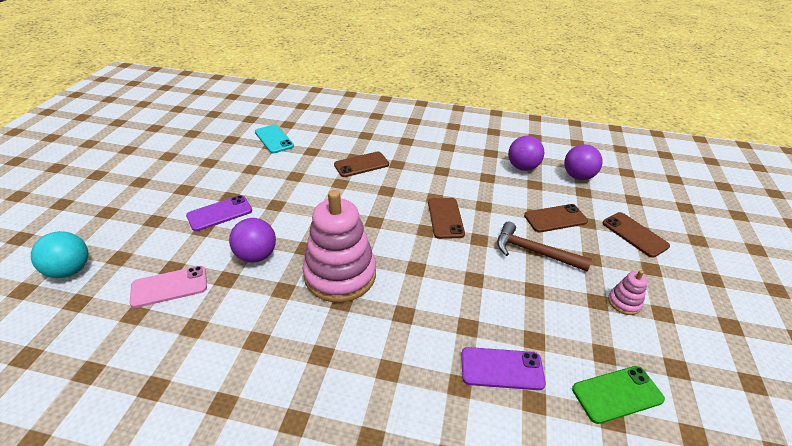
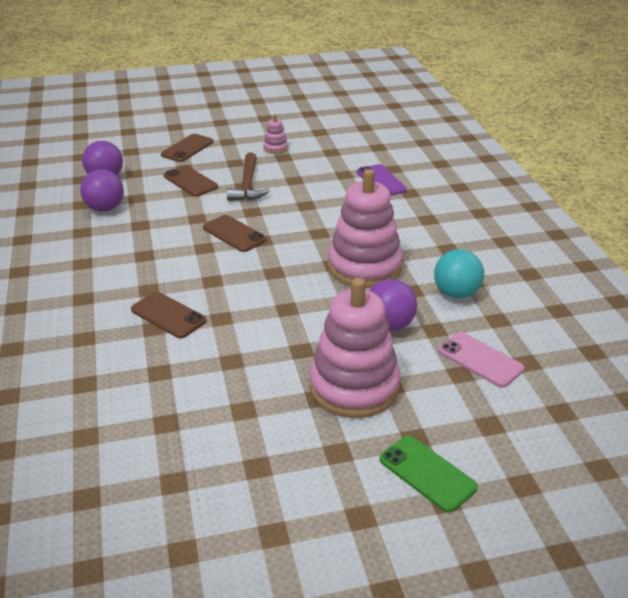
camera: 115 degrees left, 5 degrees down
(70, 270) = (543, 451): turquoise ball -> turquoise ball (456, 293)
(219, 213) = (354, 387): purple phone -> pink stacking toy
(274, 139) = (146, 427): turquoise phone -> none
(445, 218) = (234, 234): brown phone -> brown phone turned 75 degrees clockwise
(617, 394) = (359, 146): green phone -> green phone (427, 473)

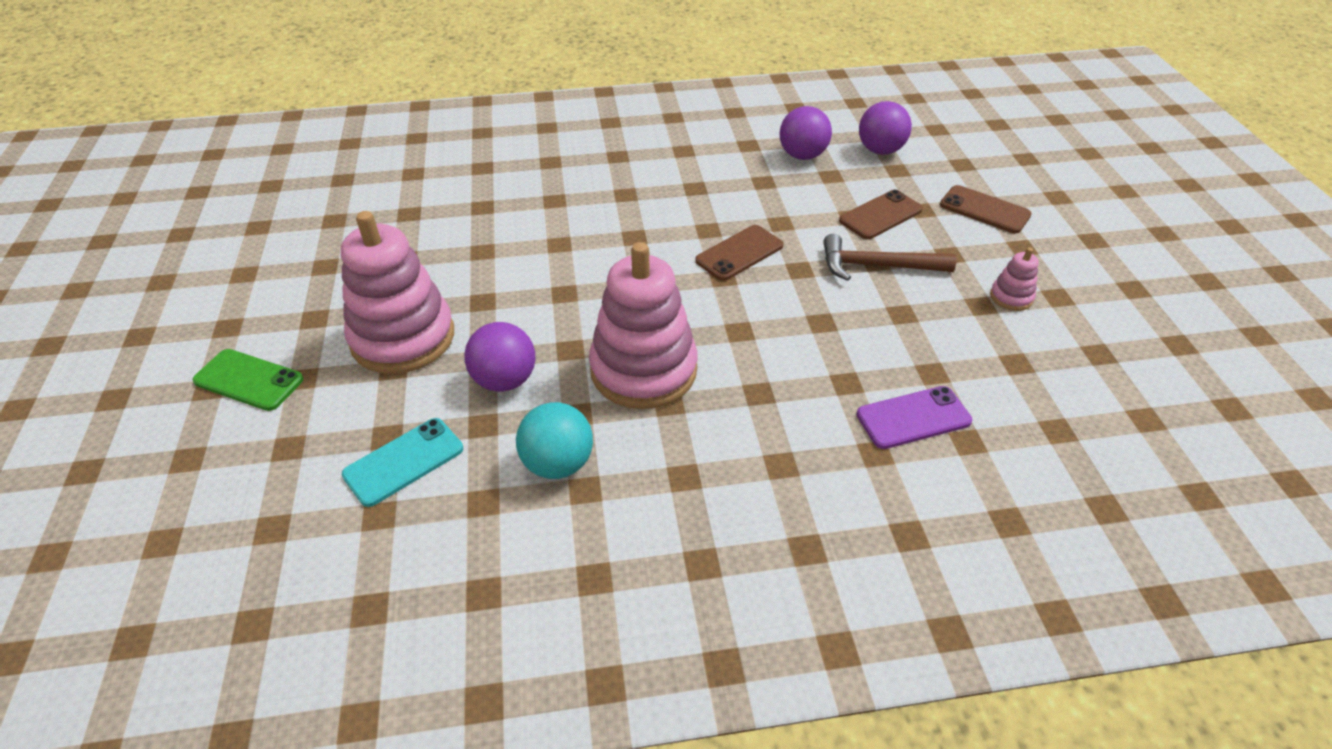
camera: 95 degrees right, 10 degrees up
(168, 315) = (573, 208): brown phone -> none
(427, 473) = (249, 380): green phone -> green phone turned 60 degrees clockwise
(480, 360) = (404, 462): pink phone -> turquoise phone

